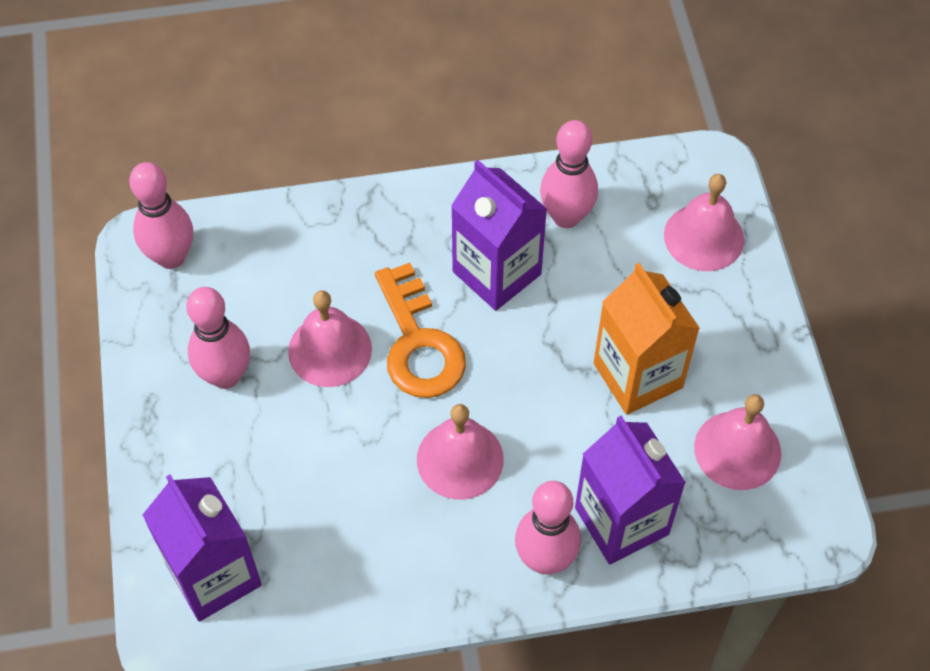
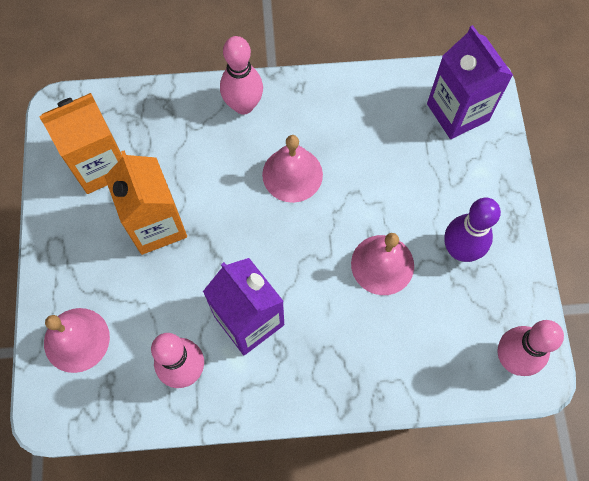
camera: 175 degrees left, 10 degrees up
(225, 375) = (460, 250): pink bowling pin -> purple bowling pin
(418, 342) = (315, 265): orange key -> none
(621, 521) = (190, 125): purple carton -> none
(737, 450) = (100, 165): pink bell -> orange carton

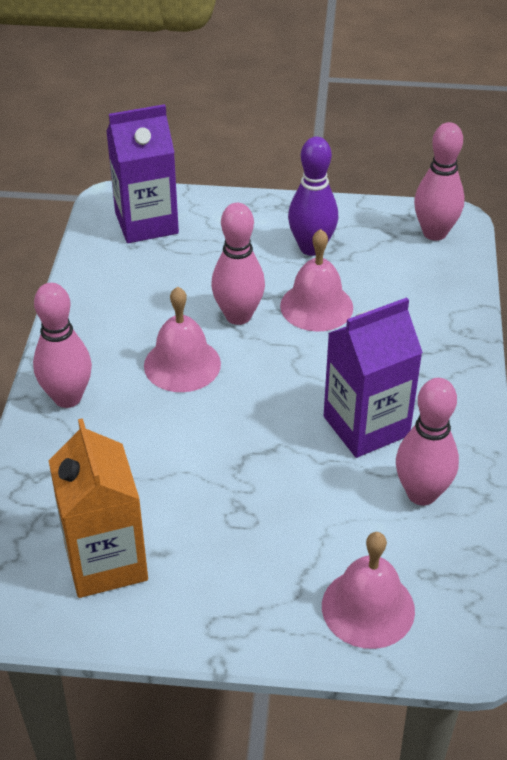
camera: 80 degrees left, 25 degrees down
(156, 225) = (217, 504): orange carton -> none
(356, 205) = (238, 316): none -> pink bowling pin

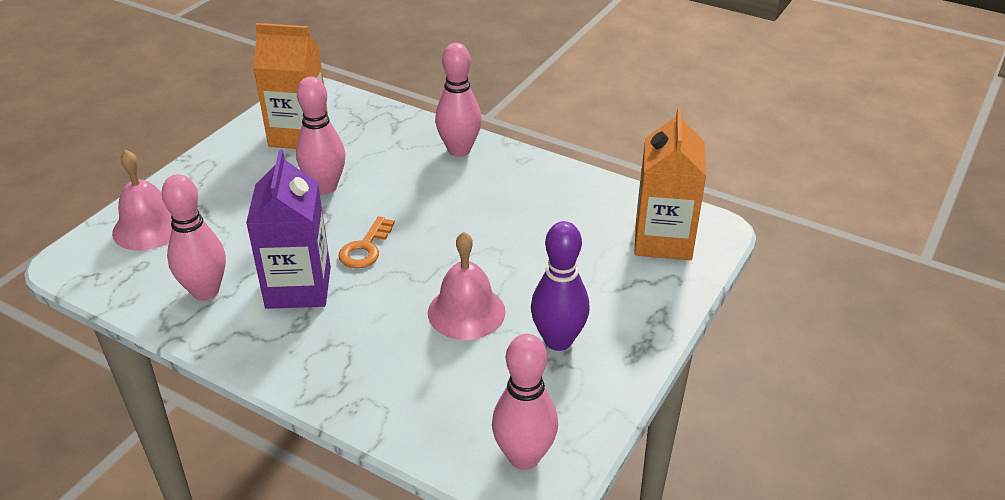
camera: 115 degrees right, 5 degrees down
(146, 223) = (663, 240): purple carton -> orange carton
(182, 364) = (452, 211): pink bell -> none
(238, 316) = (488, 258): pink bowling pin -> pink bowling pin (325, 187)
(278, 403) = (365, 248): none -> orange key

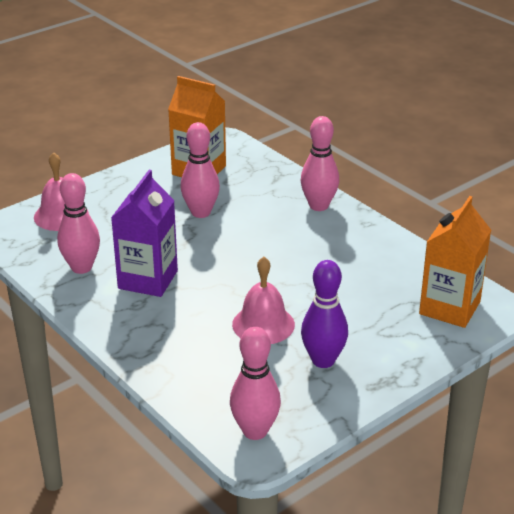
camera: 20 degrees right, 5 degrees down
(365, 248) = (210, 263): orange key -> none

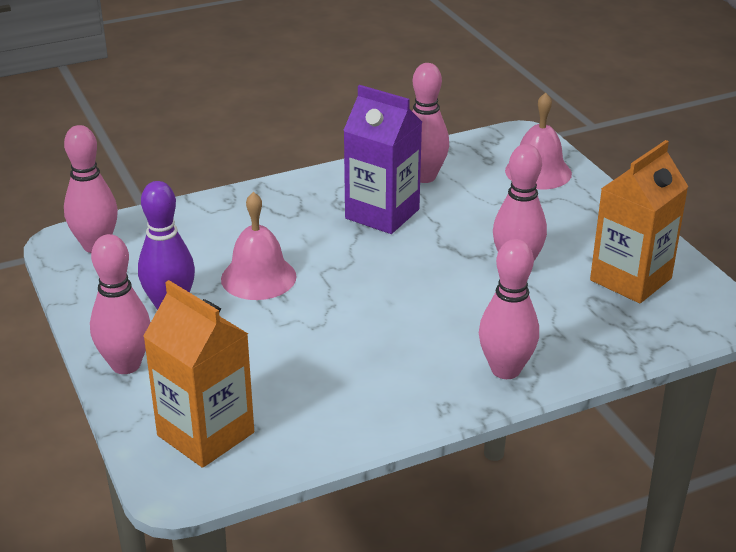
camera: 105 degrees right, 0 degrees up
(403, 363) = (126, 365): none -> pink bowling pin

